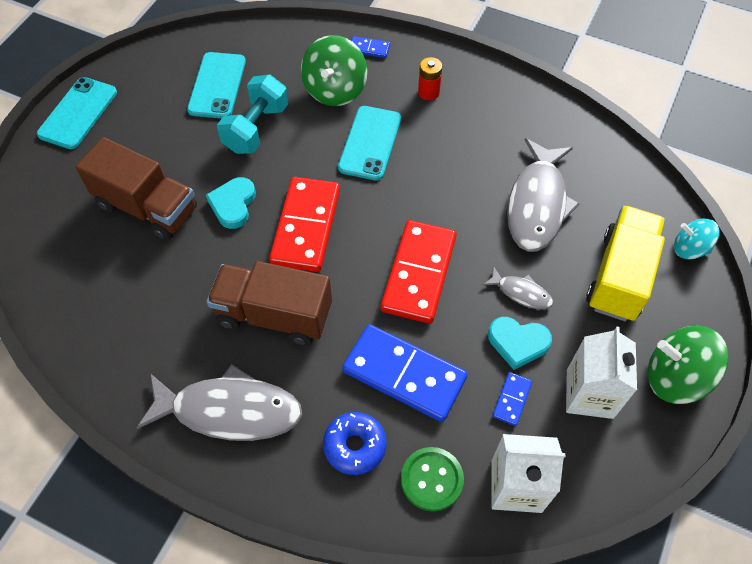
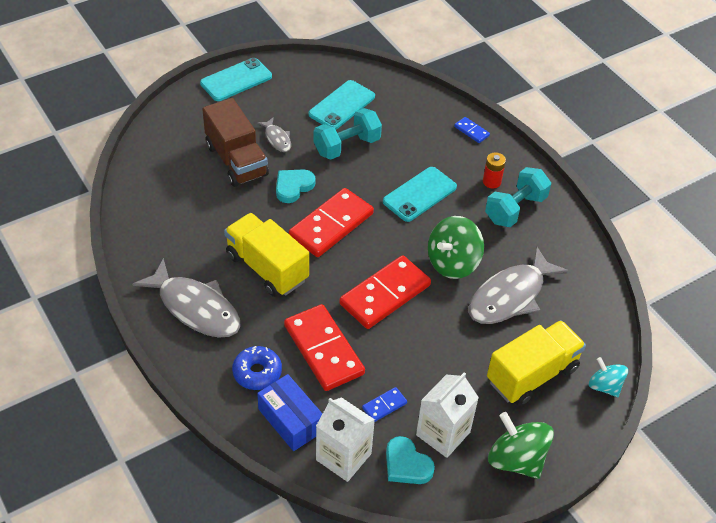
camera: 30 degrees right, 10 degrees down
(274, 315) = (267, 268): brown truck -> yellow truck
(335, 90) = (423, 147): green spinning top -> green spinning top (453, 263)
(404, 374) = (324, 350): blue domino -> red domino
(432, 479) = (291, 420): green button -> blue box
(472, 110) = (515, 209): none -> turquoise dumbbell
(518, 343) = (418, 374): turquoise heart -> turquoise heart (406, 464)
(521, 293) = (448, 345): grey fish -> grey fish (277, 139)

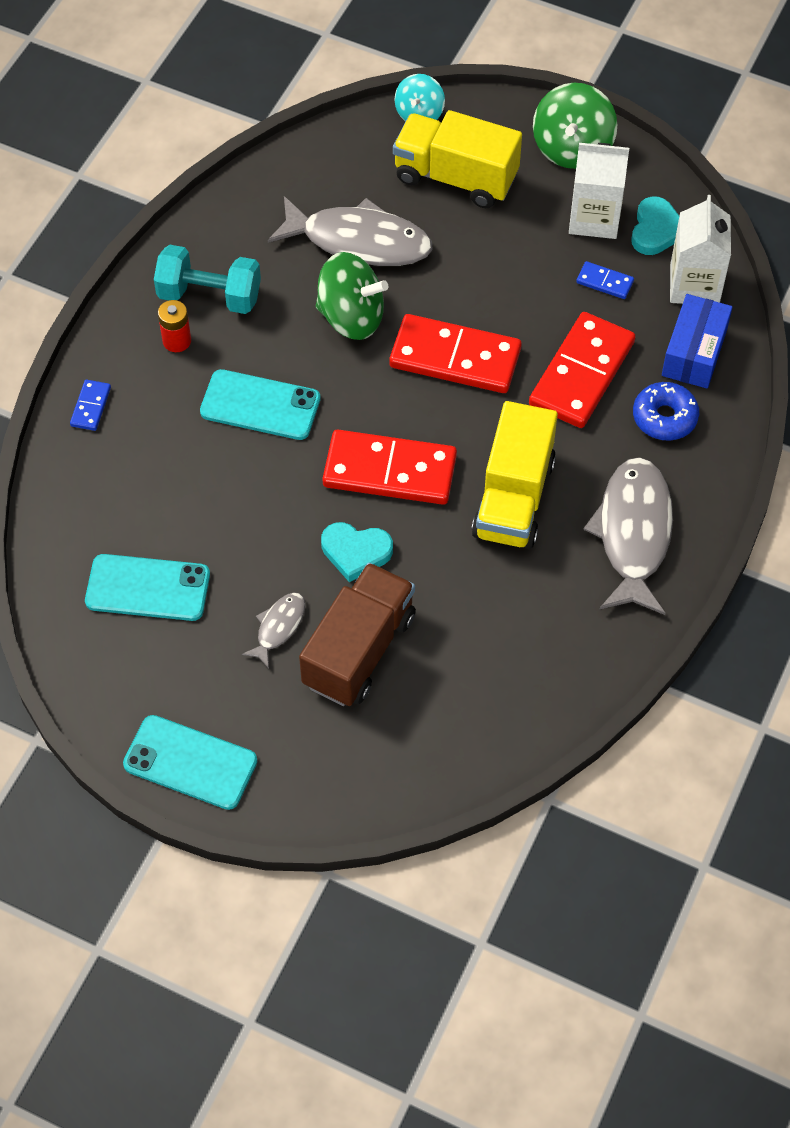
camera: 120 degrees left, 10 degrees up
(347, 146) = (229, 535): turquoise dumbbell -> none

